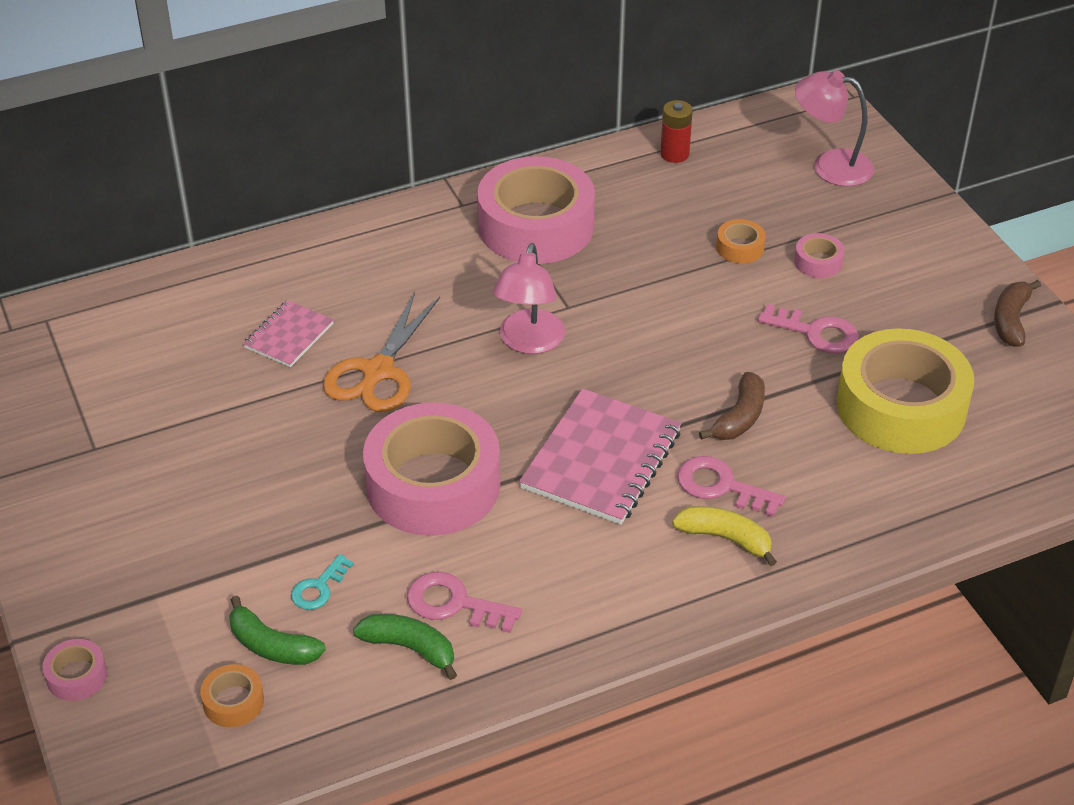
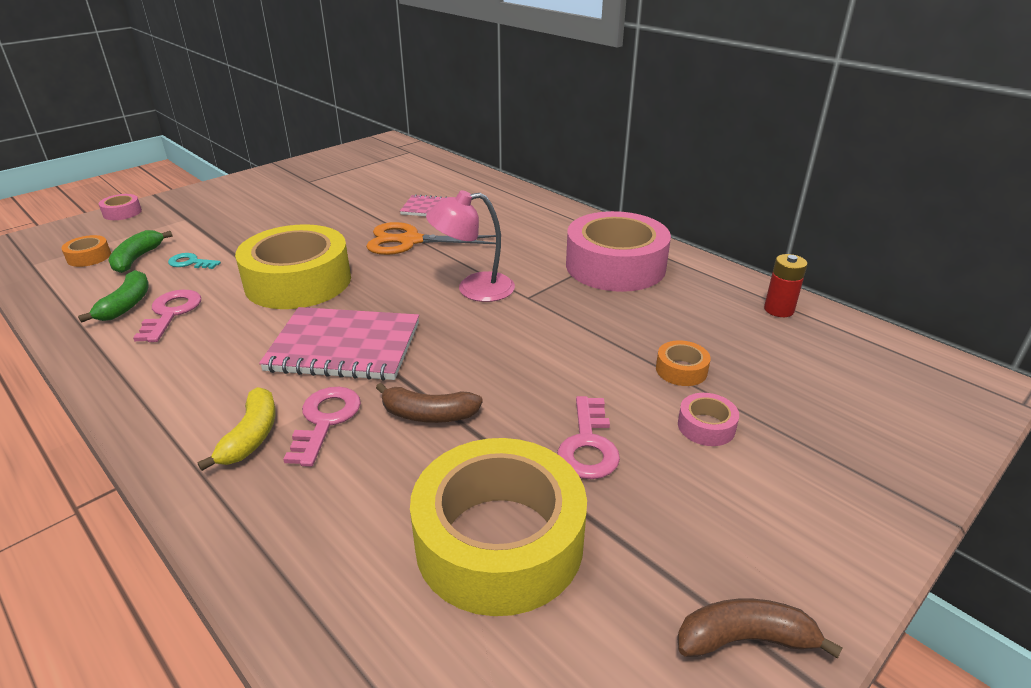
camera: 70 degrees right, 10 degrees down
(433, 485) = (298, 281): pink tape -> yellow tape
(830, 165) = (878, 407): pink lamp -> none

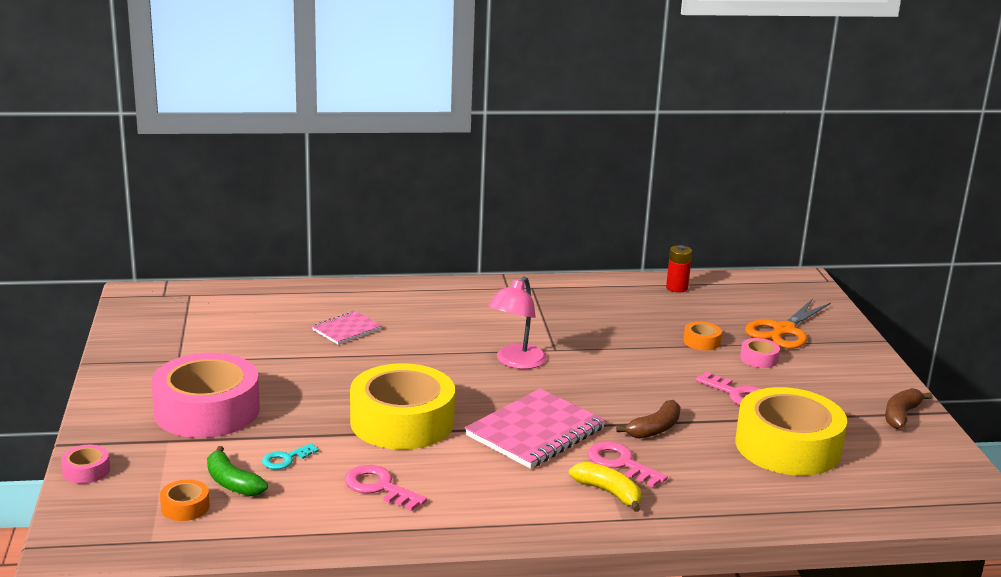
camera: 55 degrees left, 10 degrees down
(126, 305) = (331, 504): green banana -> none
(410, 241) = (398, 358): orange scissors -> orange scissors (783, 330)
(615, 266) = (555, 306): pink tape -> pink tape (207, 410)

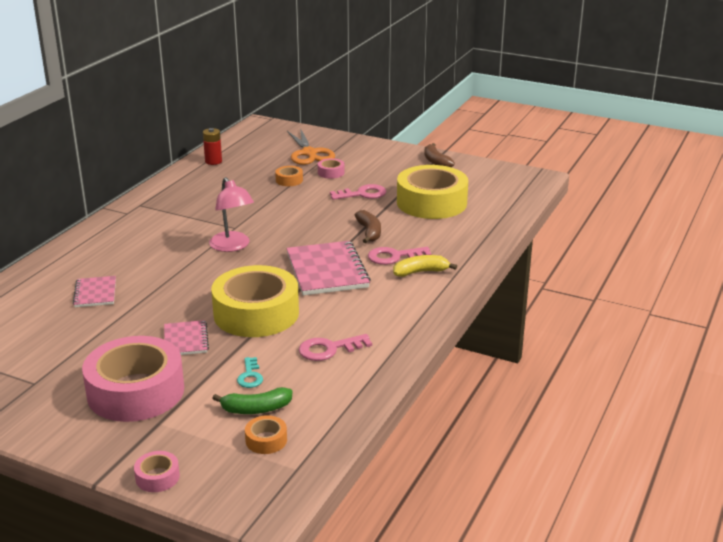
camera: 55 degrees left, 5 degrees up
(314, 402) = (185, 340): none -> pink notebook

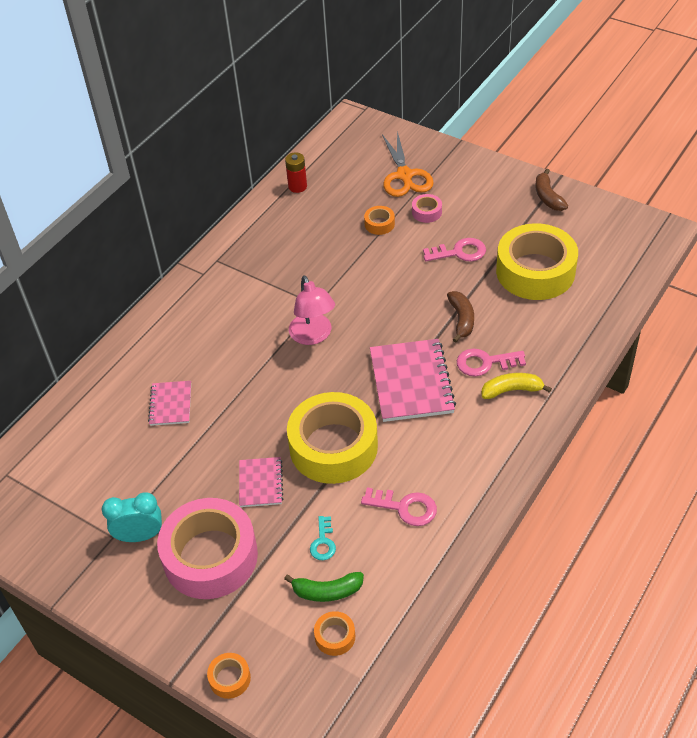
camera: 10 degrees right, 20 degrees up
(63, 381) = (140, 536): none -> turquoise clock
(157, 477) = (230, 678): pink tape -> orange tape
(329, 349) = (405, 507): pink key -> pink key turned 150 degrees counterclockwise

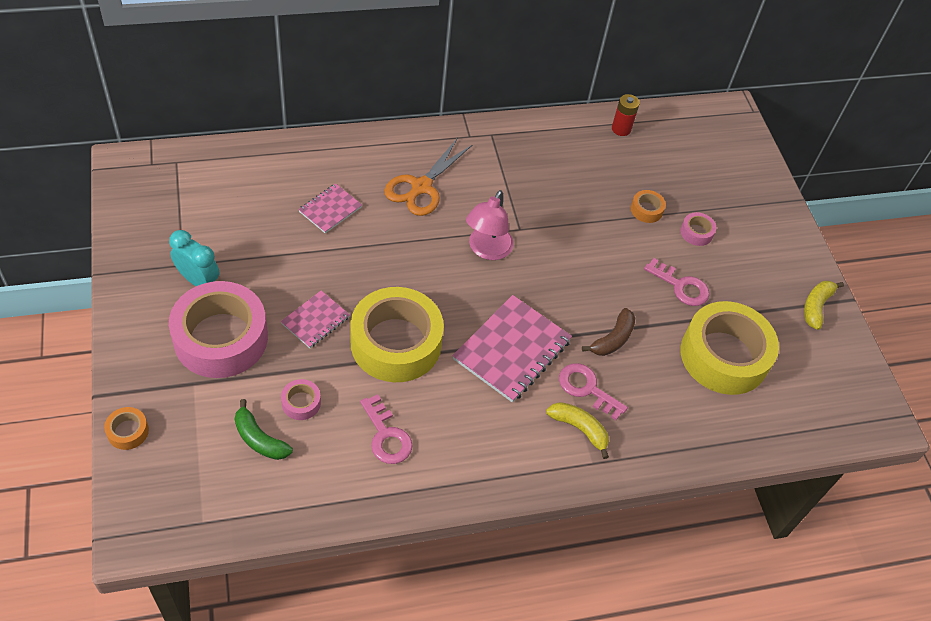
camera: 35 degrees right, 5 degrees up
(323, 542) = (301, 403): turquoise key -> pink tape
(335, 636) = (224, 475): orange tape -> none
(404, 176) = (716, 189): orange scissors -> orange scissors (421, 187)
(548, 197) = (816, 307): brown banana -> yellow banana

